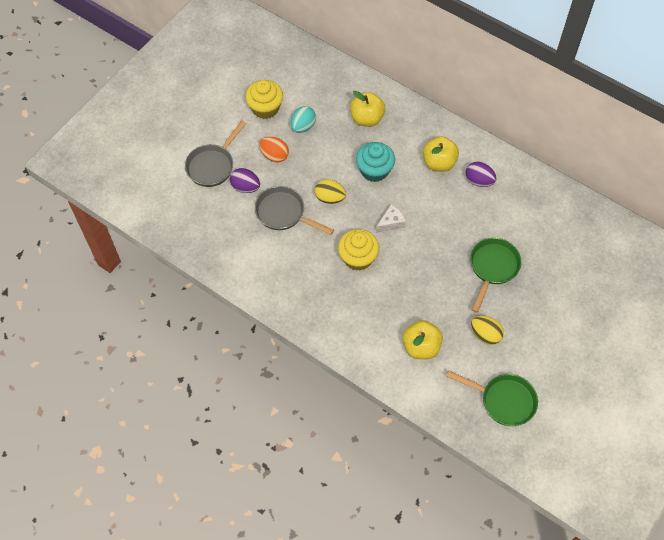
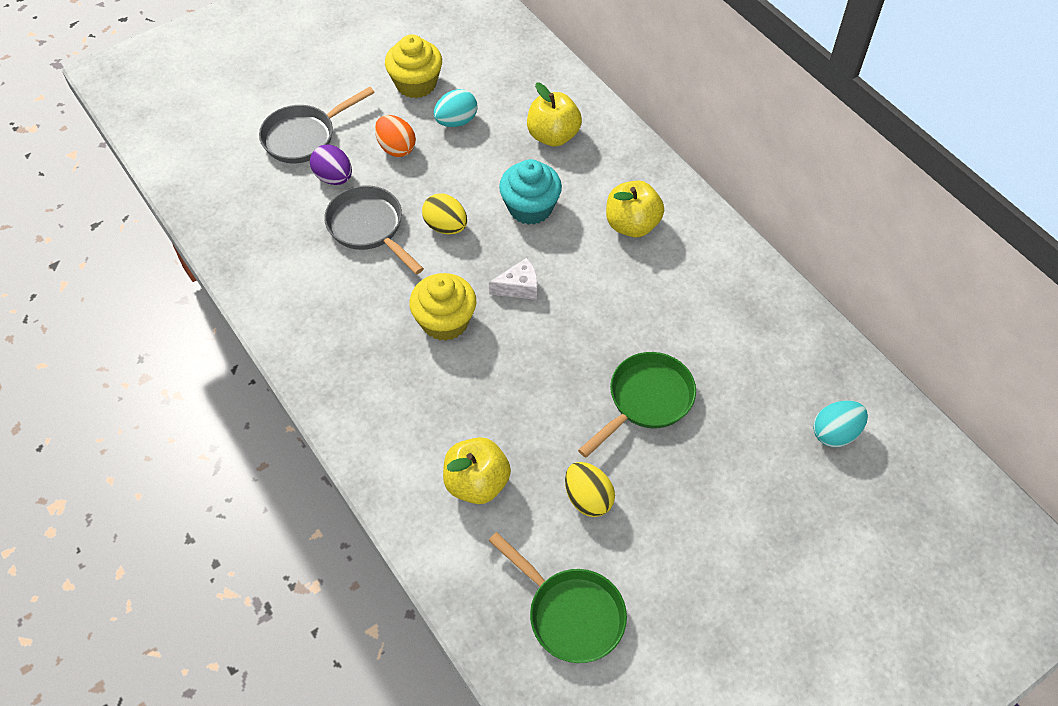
camera: 20 degrees right, 5 degrees down
(479, 181) = (682, 267): purple egg -> none
(601, 253) = (835, 433): none -> turquoise egg

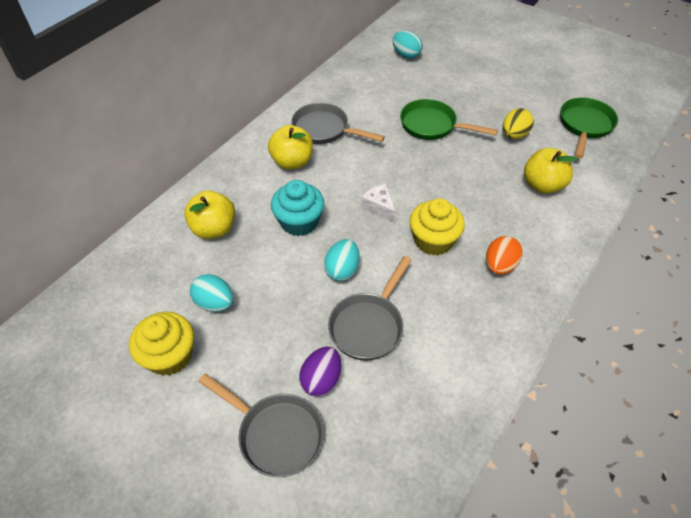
camera: 110 degrees left, 5 degrees down
(396, 148) = (264, 340): orange egg -> orange egg (499, 265)
(446, 226) = (342, 270): yellow egg -> turquoise egg
(681, 273) = (324, 130): none -> grey pan

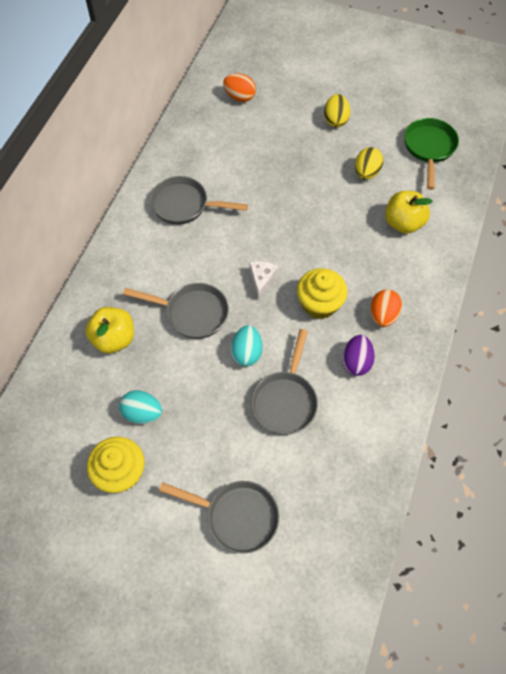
camera: 15 degrees left, 10 degrees up
(292, 162) = (164, 249): yellow apple -> none
(299, 222) = (192, 313): turquoise cupcake -> grey pan
(321, 380) = (260, 460): purple egg -> purple egg (356, 362)
(379, 207) = (262, 280): white cheese -> white cheese turned 60 degrees clockwise
(406, 55) = (239, 97): turquoise egg -> orange egg
(432, 126) = (287, 178): green pan -> none
(494, 87) = (335, 120): none -> yellow egg

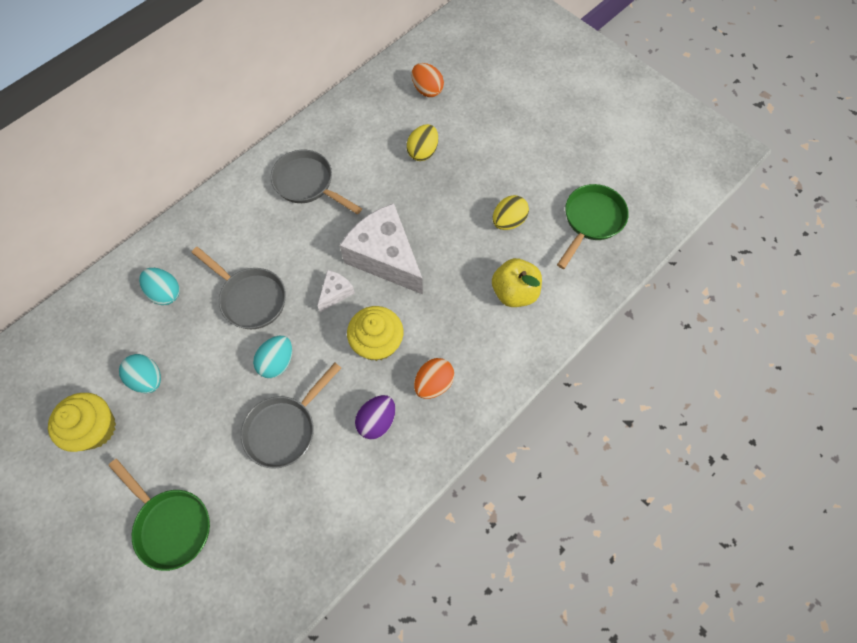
camera: 25 degrees right, 5 degrees up
(114, 339) = (165, 293): yellow apple -> turquoise egg
(236, 516) = (171, 524): grey pan -> green pan
(286, 237) = (385, 257): none -> white cheese
(335, 120) = (510, 151): yellow egg -> yellow egg (423, 152)

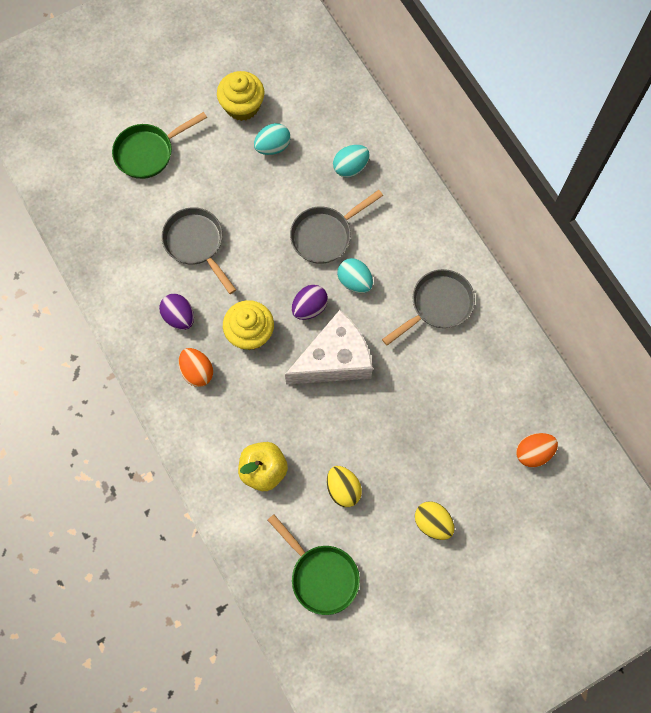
camera: 105 degrees right, 5 degrees up
(277, 362) = (257, 247): turquoise egg -> turquoise egg (355, 281)
(335, 293) = (309, 307): white cheese -> purple egg
(423, 152) = (450, 426): yellow egg -> yellow egg (432, 523)

